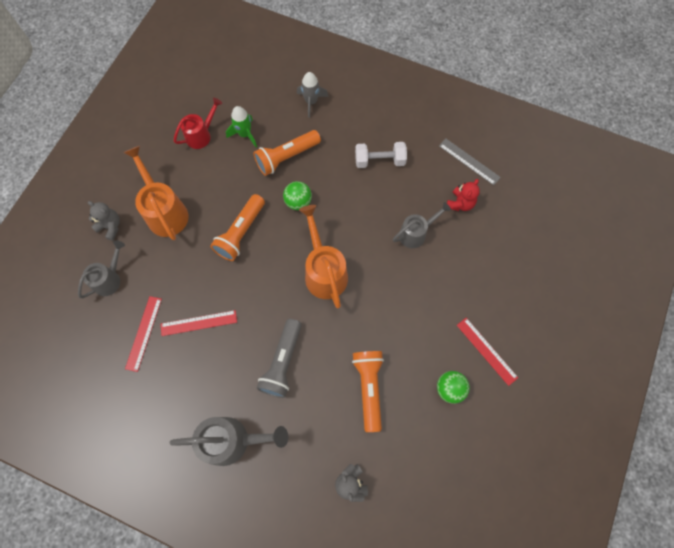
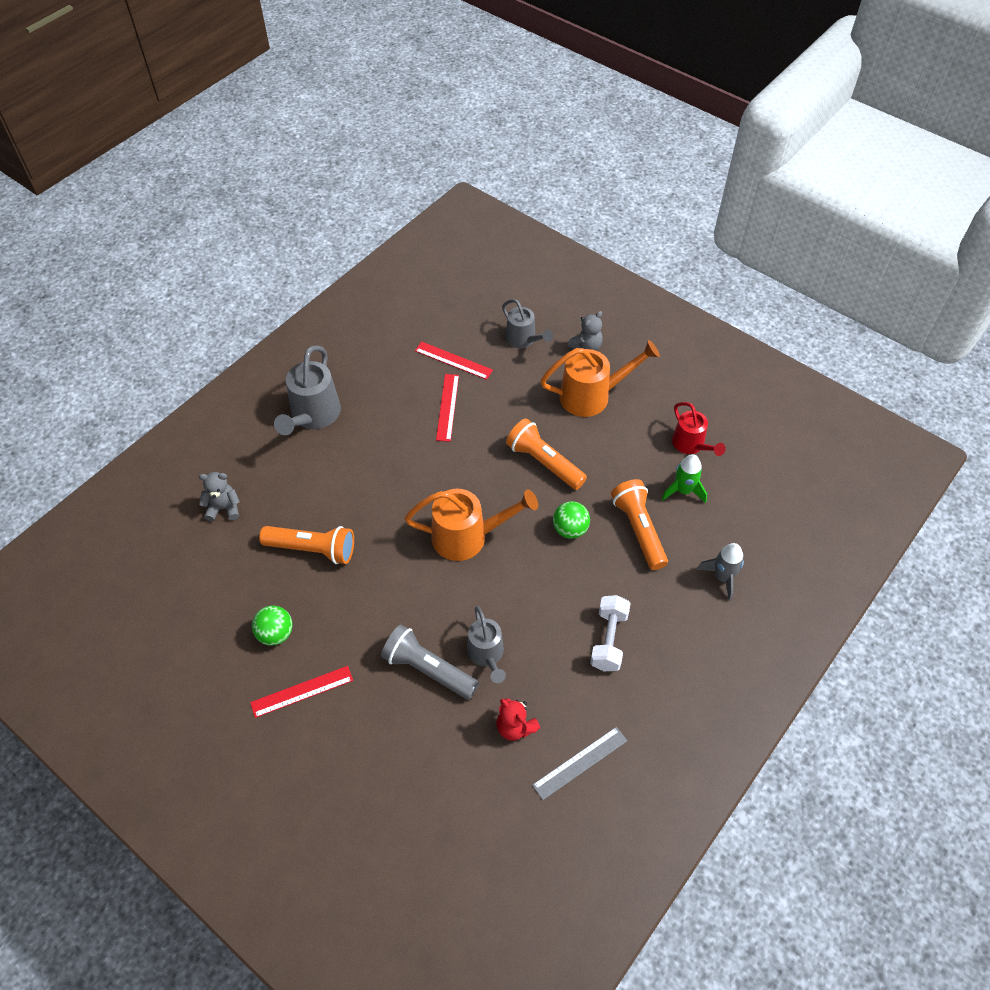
camera: 105 degrees right, 15 degrees down
(282, 362) = (375, 473): grey flashlight -> grey flashlight (428, 669)

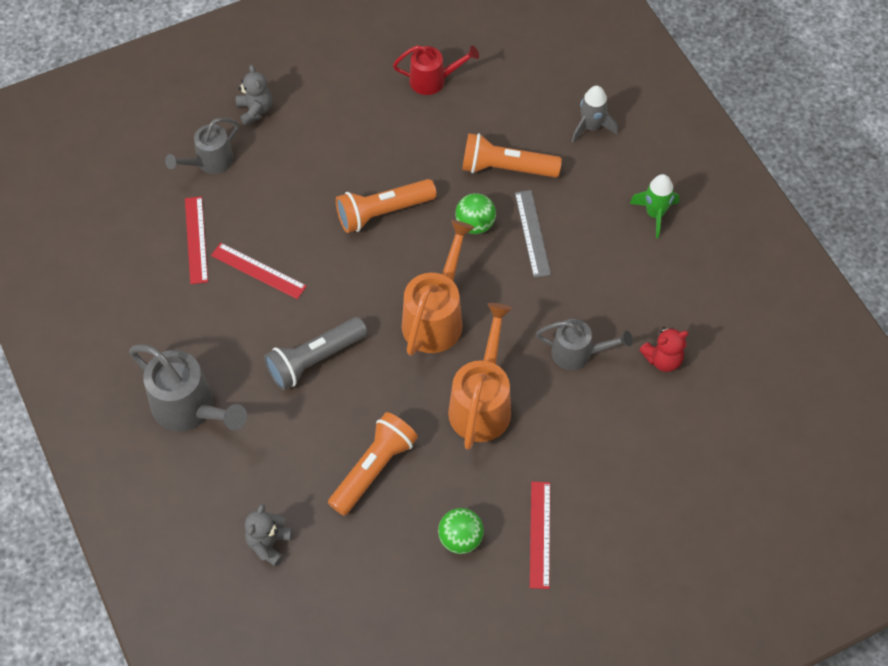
camera: 65 degrees left, 5 degrees up
(428, 669) = (569, 410): grey flashlight -> grey flashlight (315, 359)
(453, 360) = (196, 240): red ruler -> red ruler turned 60 degrees counterclockwise
(524, 340) = (210, 162): grey watering can -> grey watering can turned 150 degrees clockwise
(580, 763) = (720, 322): grey ruler -> grey ruler (532, 233)
(592, 396) = (324, 133): orange watering can -> orange watering can (482, 402)
(608, 640) = (611, 246): white dumbbell -> none
(683, 490) = (482, 112): green rocket -> green rocket (655, 214)

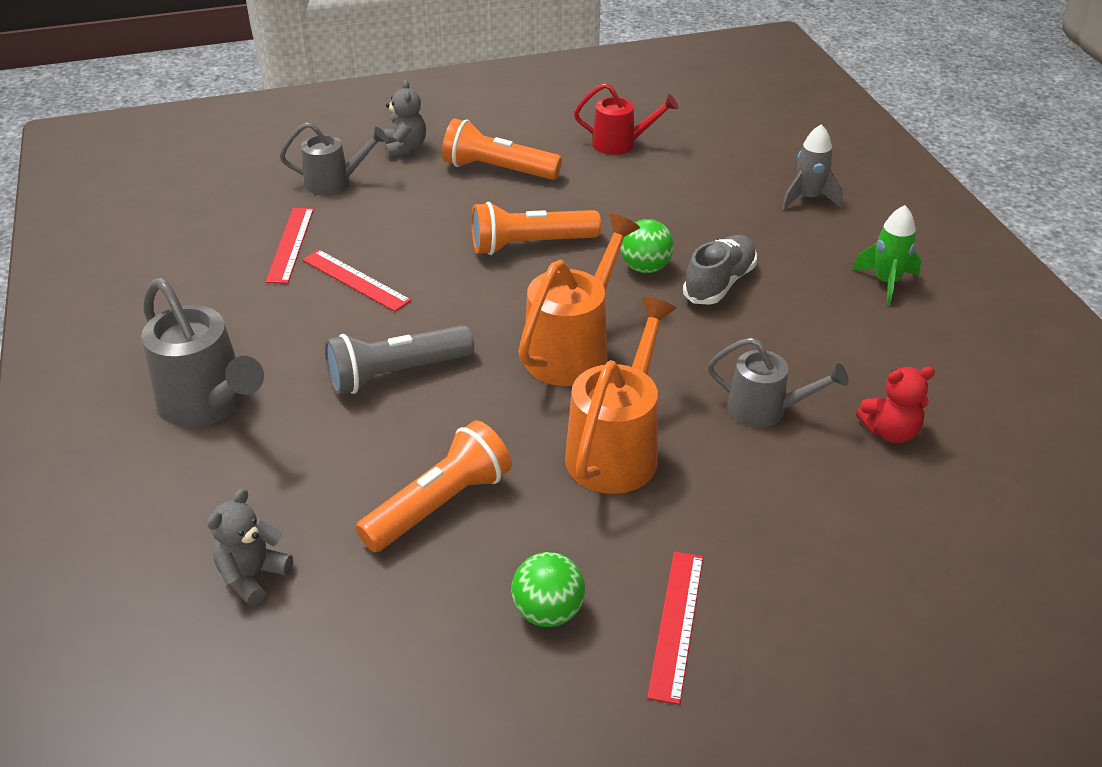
camera: 10 degrees right, 20 degrees down
(210, 162) = (335, 182): grey watering can -> grey watering can turned 150 degrees counterclockwise
(506, 168) = (695, 222): orange flashlight -> orange flashlight (498, 170)
(532, 233) = (719, 283): grey ruler -> grey shoe

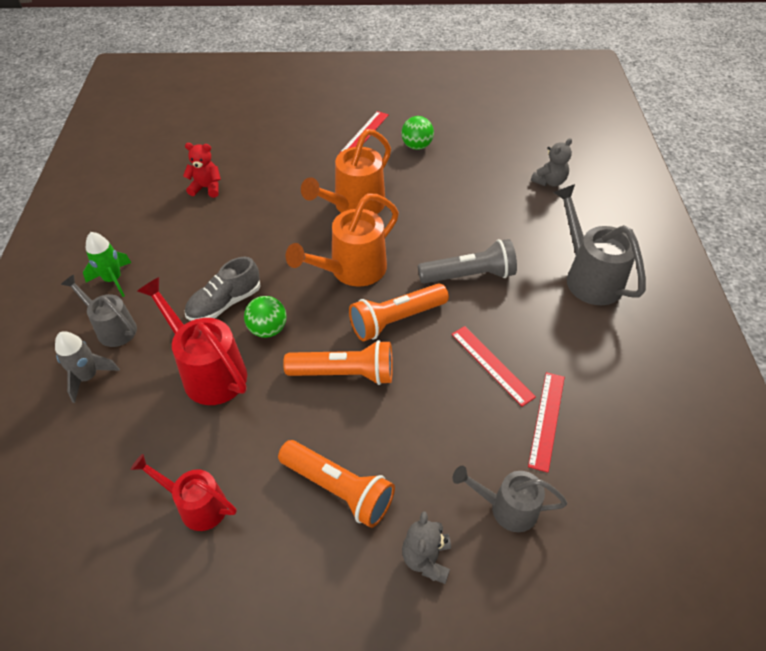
camera: 165 degrees left, 10 degrees up
(439, 505) = (456, 196): orange flashlight -> orange flashlight (396, 320)
(685, 223) = (208, 371): none -> red watering can
(766, 410) = (261, 210): grey watering can -> grey watering can (112, 328)

